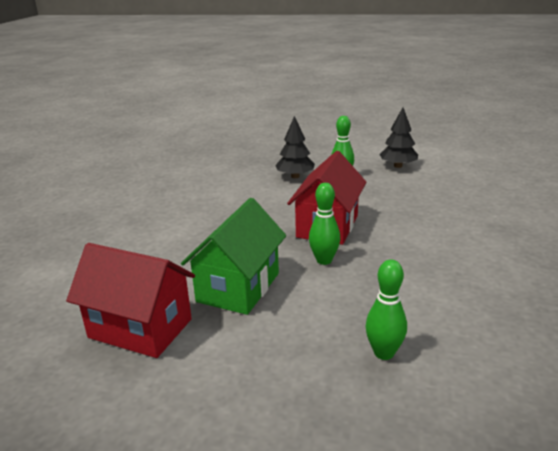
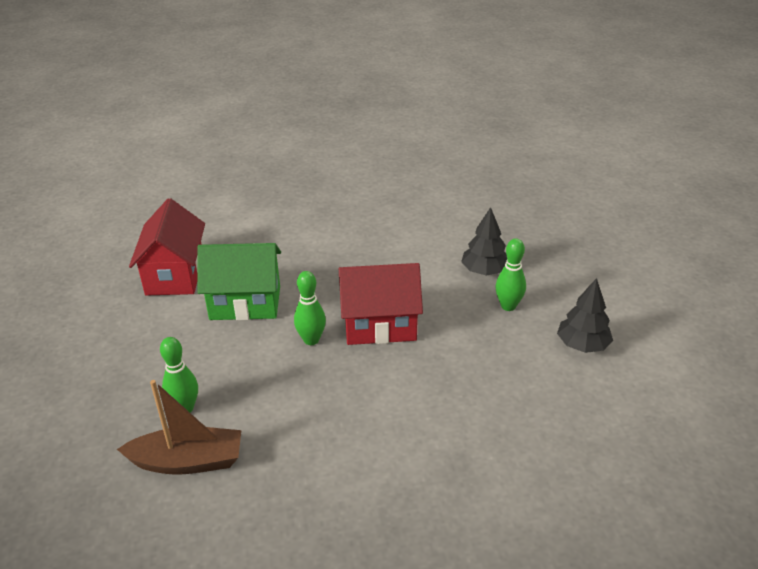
camera: 65 degrees right, 10 degrees up
(467, 362) = (188, 461): none -> brown boat

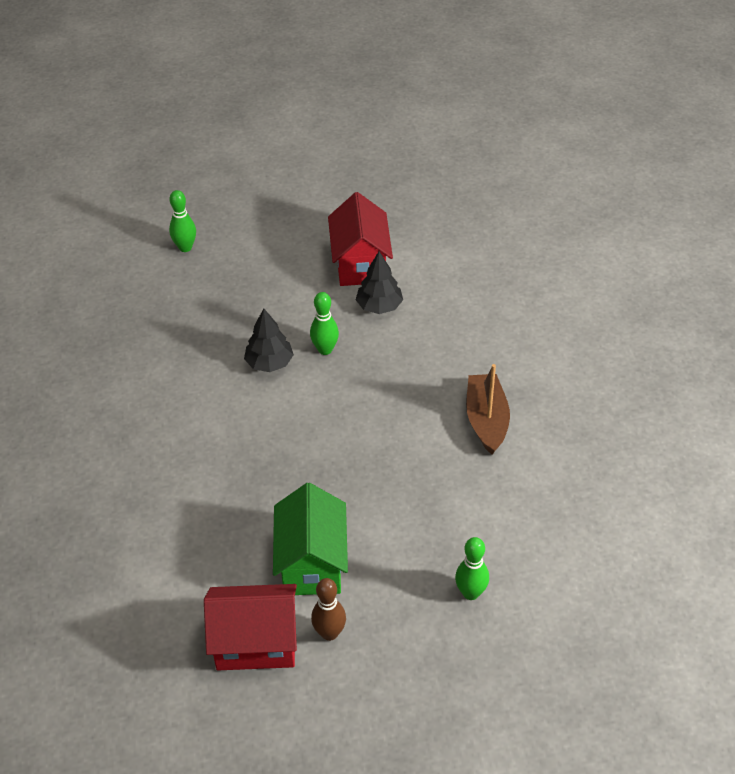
camera: 90 degrees left, 10 degrees up
(170, 314) = (329, 633): none -> brown bowling pin
(188, 461) = (534, 579): brown boat -> brown boat (486, 420)
(311, 340) = (372, 499): green bowling pin -> green bowling pin (185, 247)
(380, 325) = (351, 445): red house -> red house (360, 264)

